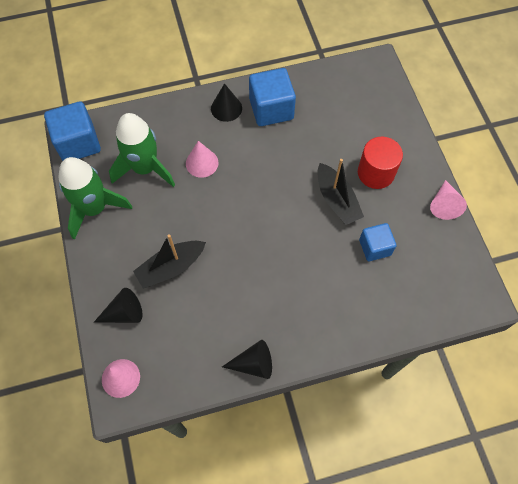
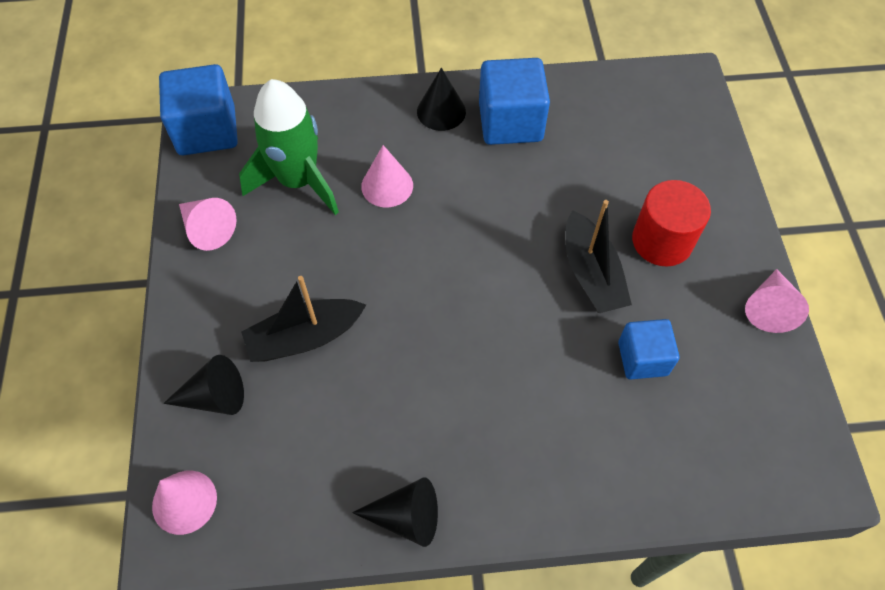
camera: 10 degrees right, 5 degrees down
(94, 208) = (208, 229): green rocket -> pink cone

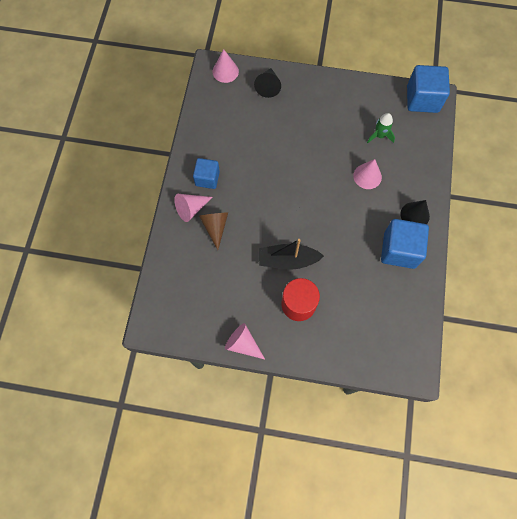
camera: 105 degrees right, 10 degrees up
(208, 229) = (358, 93): pink cone -> pink cone (191, 209)
(298, 181) = (379, 135): green rocket -> green rocket, size x0.51
(305, 337) = (287, 124): black boat -> none
(406, 517) = (192, 148): black cone -> none
(574, 414) = (215, 227): none -> brown cone
(642, 358) = (233, 268): blue cube -> blue cube (207, 178)

